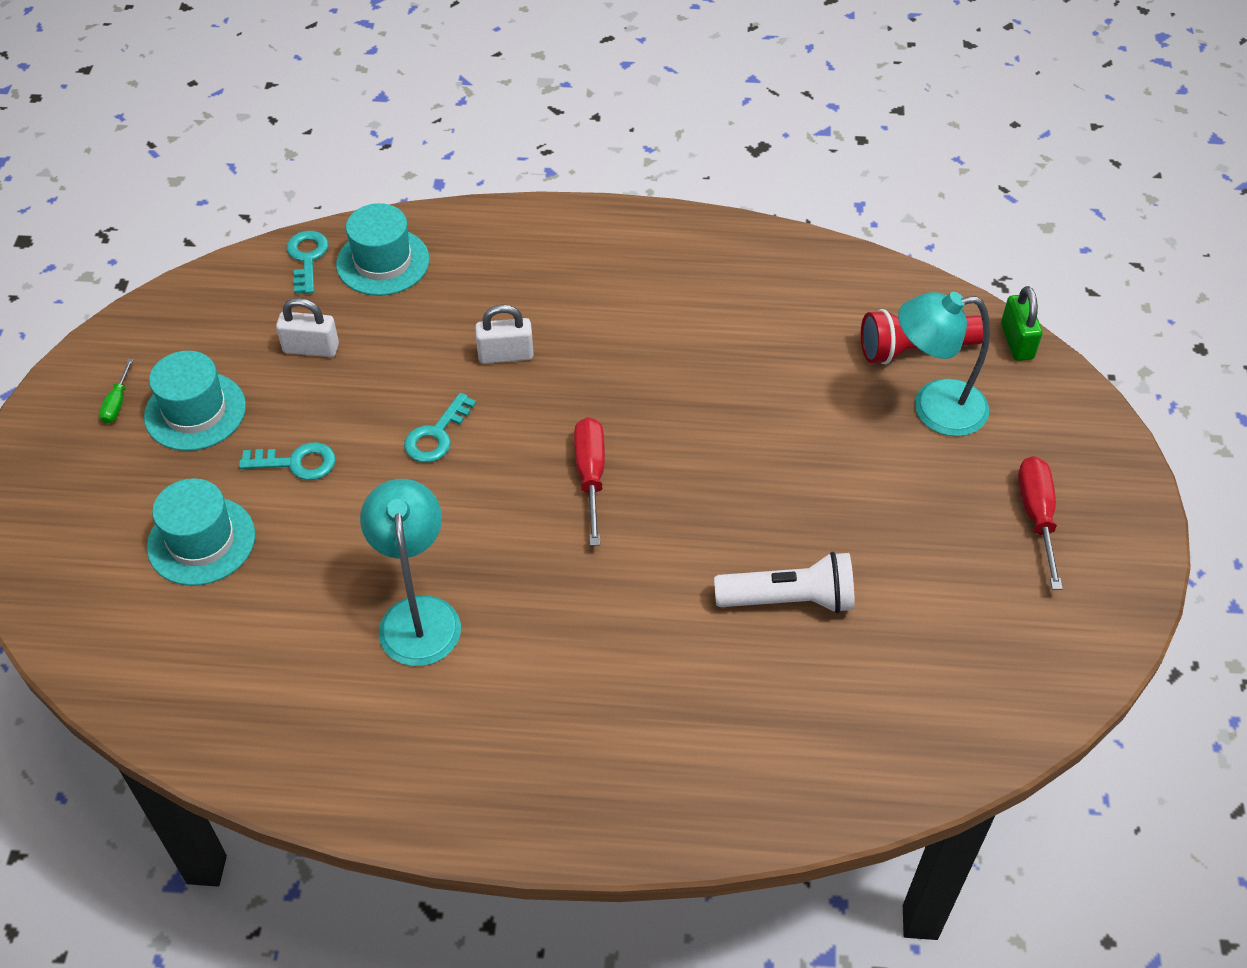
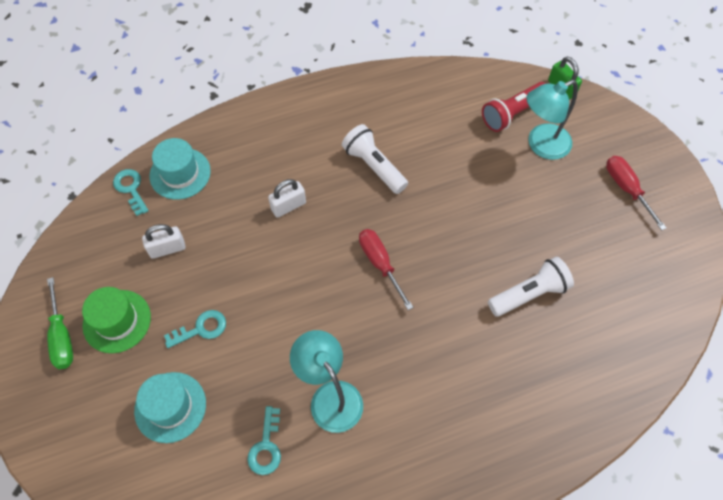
camera: 25 degrees left, 10 degrees up
(117, 403) = (62, 336): green screwdriver -> green screwdriver, size x1.79
(195, 411) = (117, 321): turquoise hat -> green hat
(436, 435) = (276, 275): turquoise key -> turquoise key (266, 446)
(659, 347) = (374, 166): none -> white flashlight

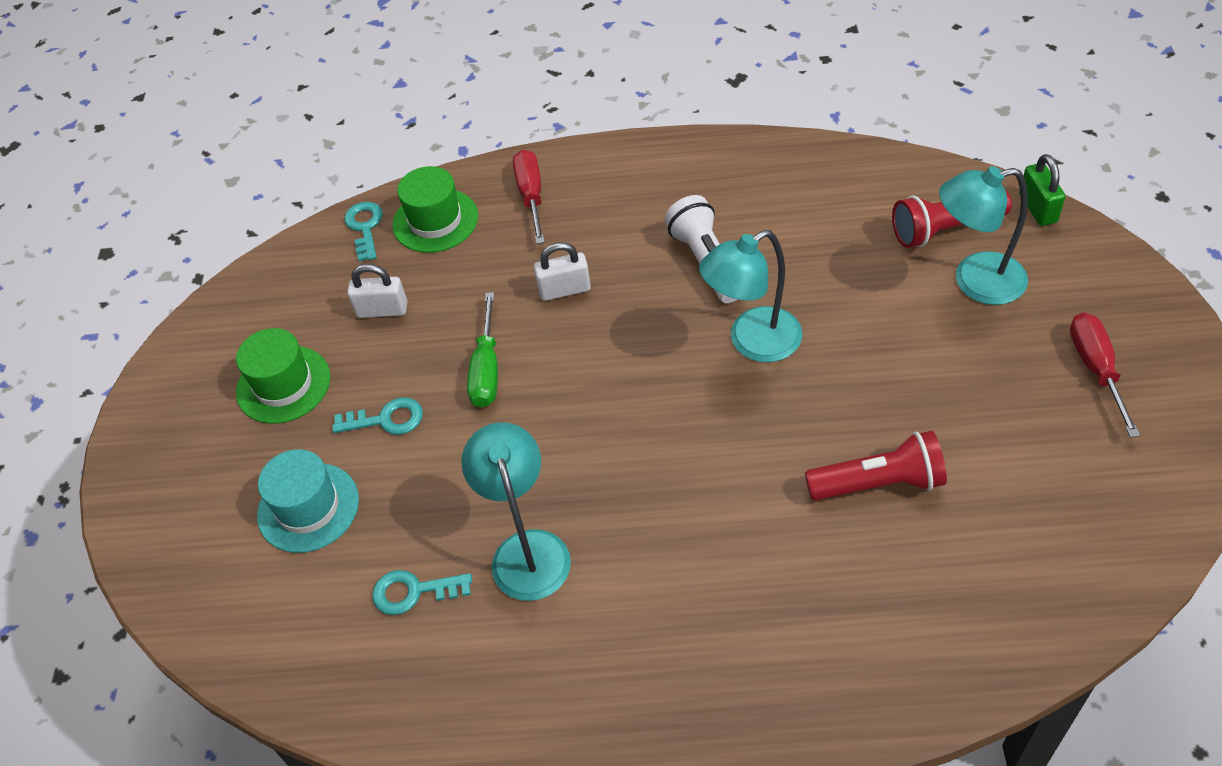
camera: 25 degrees right, 10 degrees down
(62, 336) = (209, 387): green screwdriver -> green screwdriver (487, 369)
(180, 173) = (435, 221): turquoise hat -> green hat
(266, 446) = (414, 592): turquoise key -> turquoise key turned 60 degrees clockwise
(380, 264) = (666, 392): red screwdriver -> red screwdriver (531, 196)
(422, 216) = (752, 342): none -> turquoise lamp
(529, 294) = (879, 483): white flashlight -> red flashlight

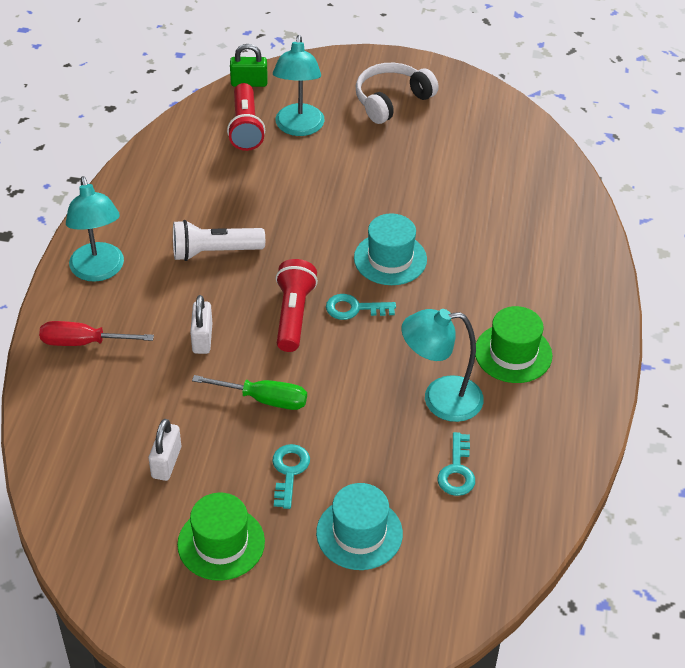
camera: 85 degrees left, 5 degrees down
(365, 227) = (56, 465): turquoise key -> turquoise key (354, 308)
(435, 221) = (76, 412): green hat -> green hat (513, 353)
(752, 342) = (303, 244): turquoise lamp -> turquoise lamp (99, 271)
(762, 440) = (390, 259): none -> turquoise hat
(879, 483) = (443, 213): red flashlight -> red flashlight (293, 315)
(1096, 369) = (391, 100): red screwdriver -> white headphones

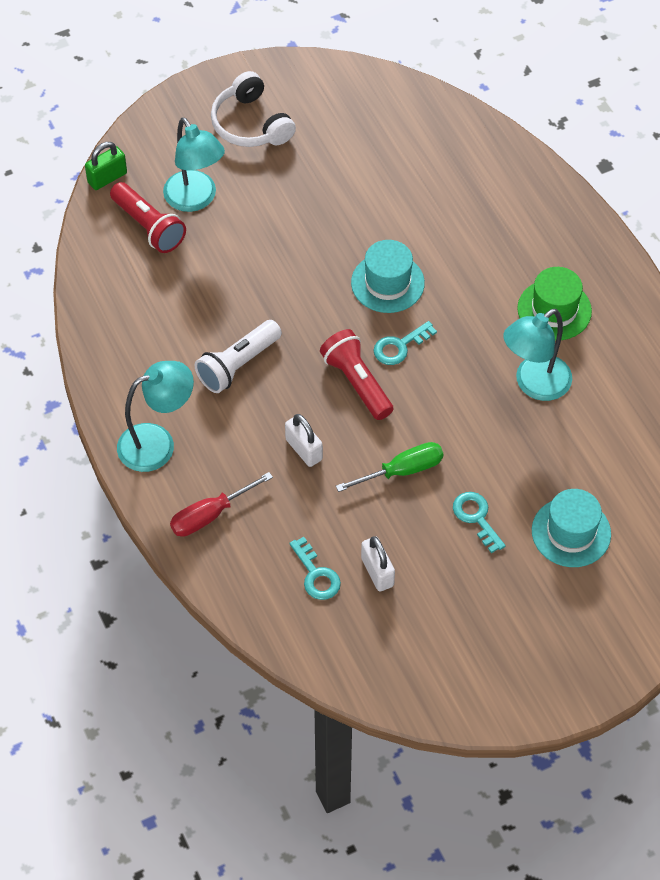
camera: 35 degrees left, 10 degrees up
(99, 271) = (157, 443): turquoise lamp -> turquoise lamp turned 60 degrees counterclockwise
(221, 543) = (479, 607): green hat -> none
(391, 100) = (250, 124): white headphones -> white headphones turned 45 degrees counterclockwise
(457, 471) = (597, 436): turquoise key -> turquoise key (316, 575)

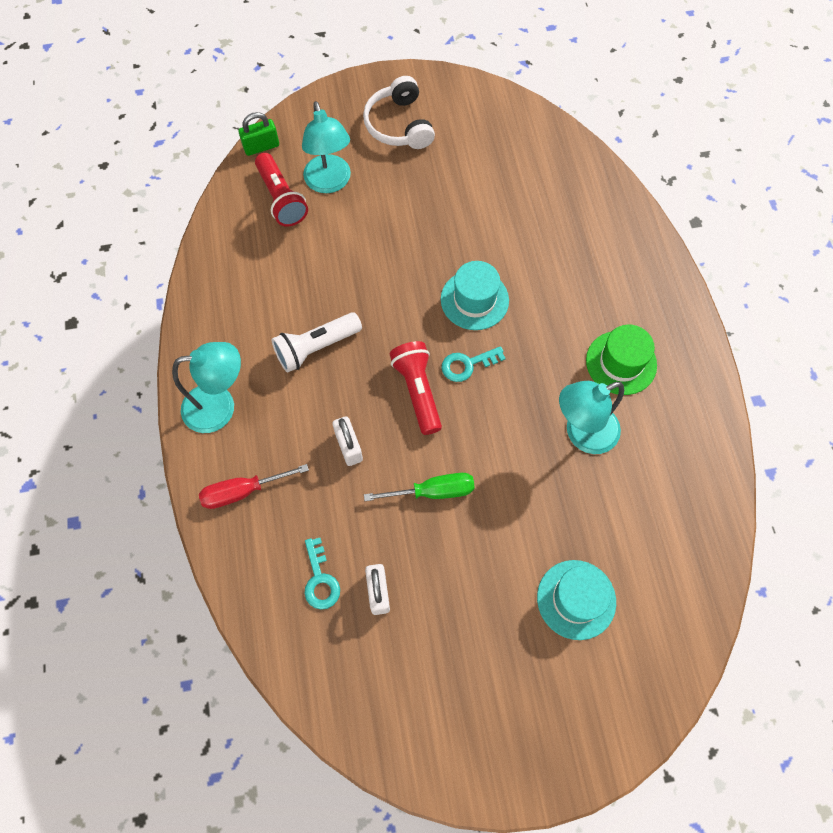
camera: 15 degrees right, 10 degrees up
(476, 518) = (489, 559): turquoise key -> none

